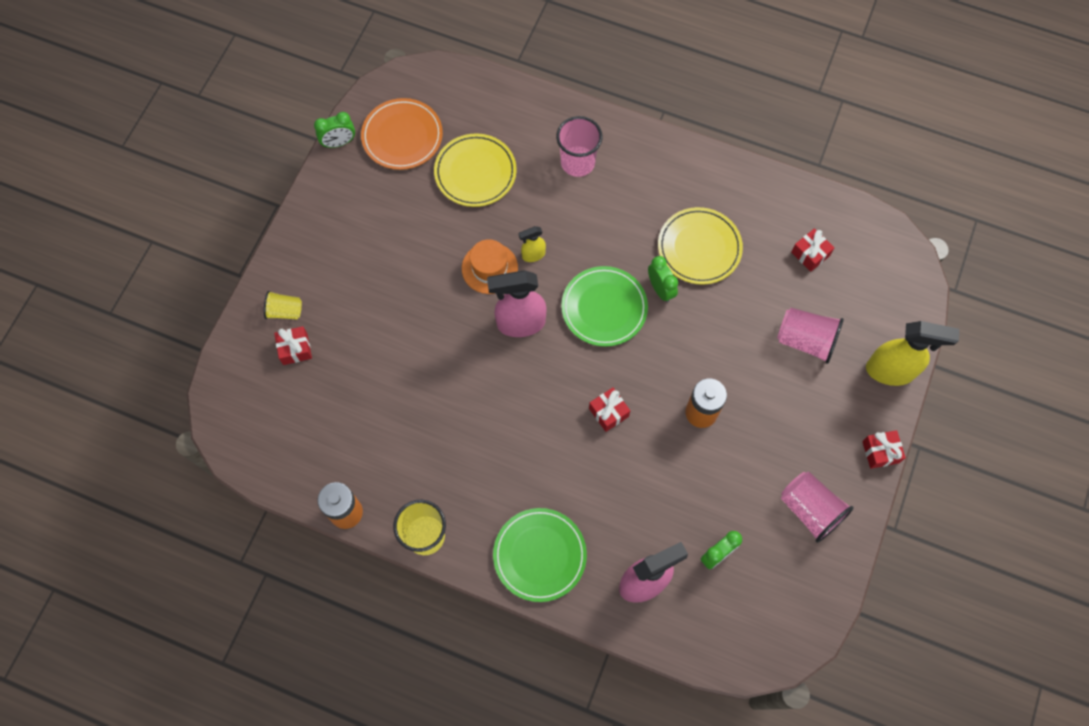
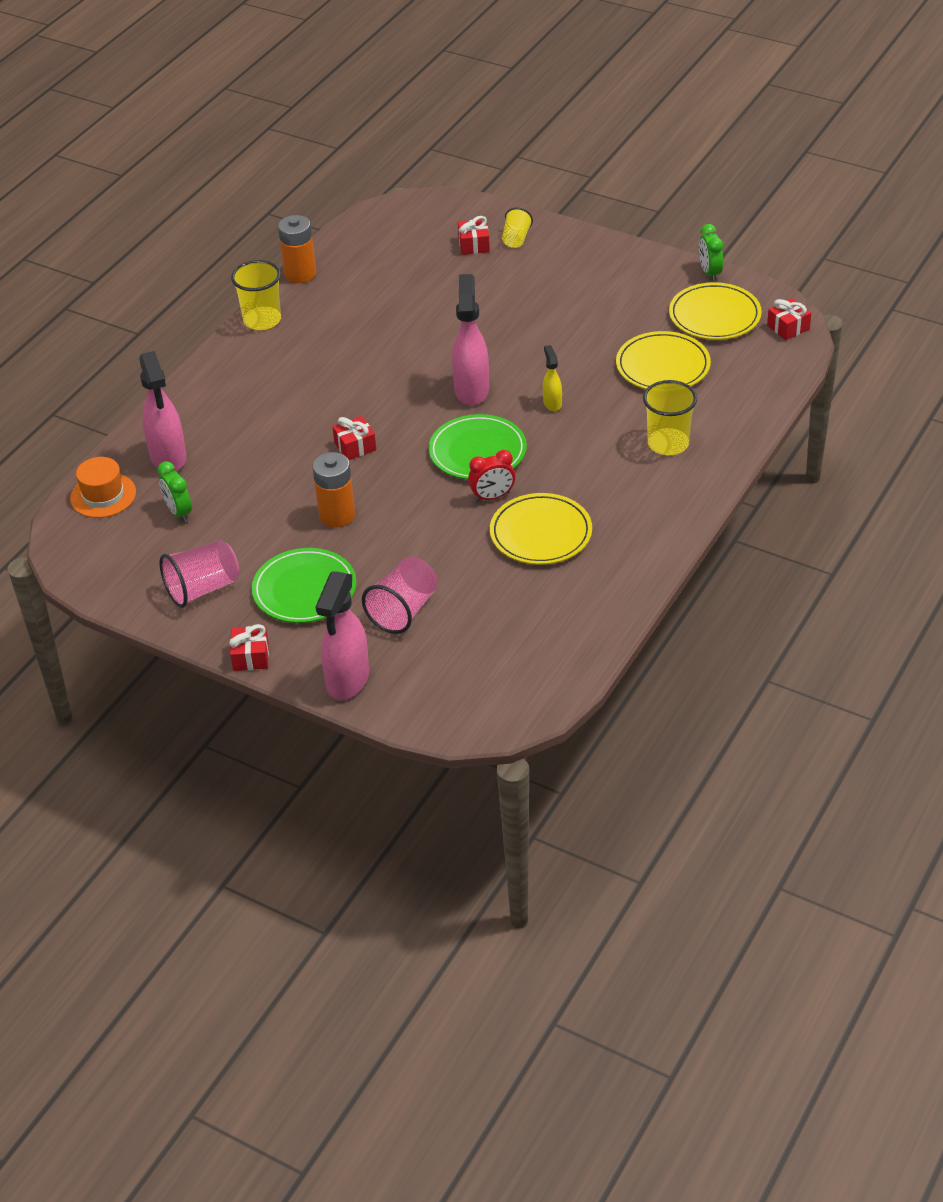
camera: 100 degrees right, 25 degrees down
(402, 136) = (714, 316): orange plate -> yellow plate
(489, 268) = (541, 371): orange hat -> orange hat (103, 495)
(539, 555) = (219, 390): green plate -> green plate (304, 590)
(577, 162) = (668, 444): pink cup -> yellow cup
(660, 289) = (492, 497): green clock -> red clock
(810, 254) = (517, 629): red gift -> red gift (788, 327)
(890, 371) = (347, 681): yellow spray bottle -> pink spray bottle

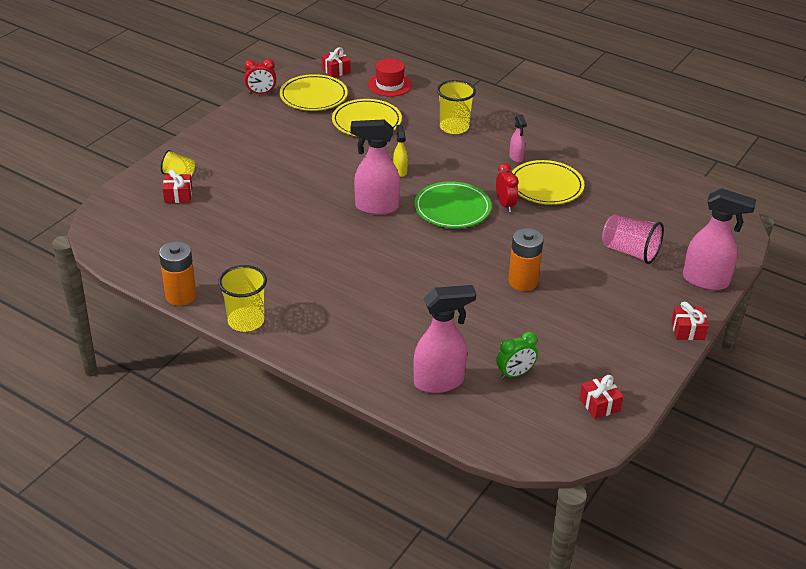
camera: 90 degrees left, 5 degrees down
(103, 495) = (489, 426): orange hat -> none
(202, 588) = (612, 358): pink cup -> none
(304, 590) = (610, 300): green plate -> none
(355, 446) = (438, 269): red gift -> red gift (599, 404)
(552, 403) = (400, 171): yellow spray bottle -> yellow spray bottle turned 90 degrees clockwise
(605, 504) = (516, 157): none -> pink spray bottle
(709, 273) = (261, 93): green clock -> red clock
(764, 378) = (389, 85): none -> red hat

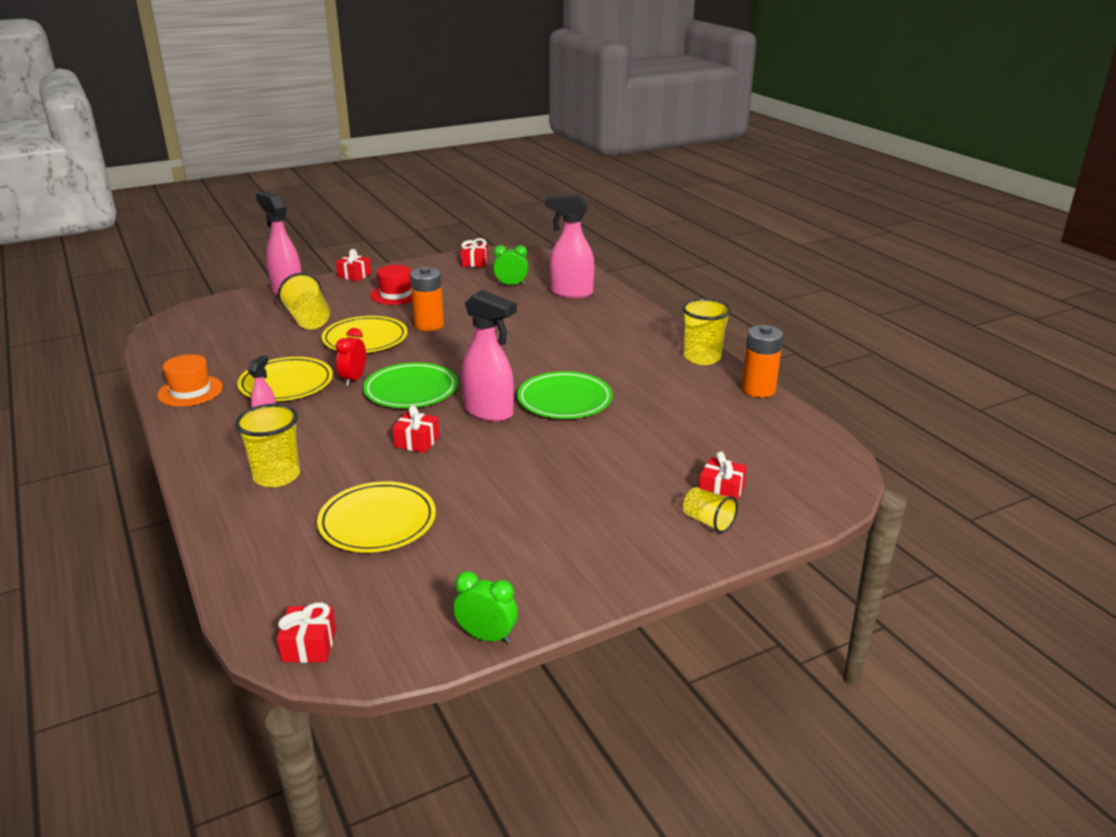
camera: 150 degrees left, 10 degrees down
(261, 93) = (486, 636): red clock -> green clock
(313, 96) = (405, 597): yellow plate -> yellow plate (365, 339)
(331, 235) = (564, 400): none -> green plate
(389, 85) = (263, 578): red hat -> red hat (396, 294)
(400, 171) = (417, 442): yellow spray bottle -> red gift
(598, 160) = (190, 391): none -> orange hat
(630, 252) = (308, 320): pink cup -> yellow cup

